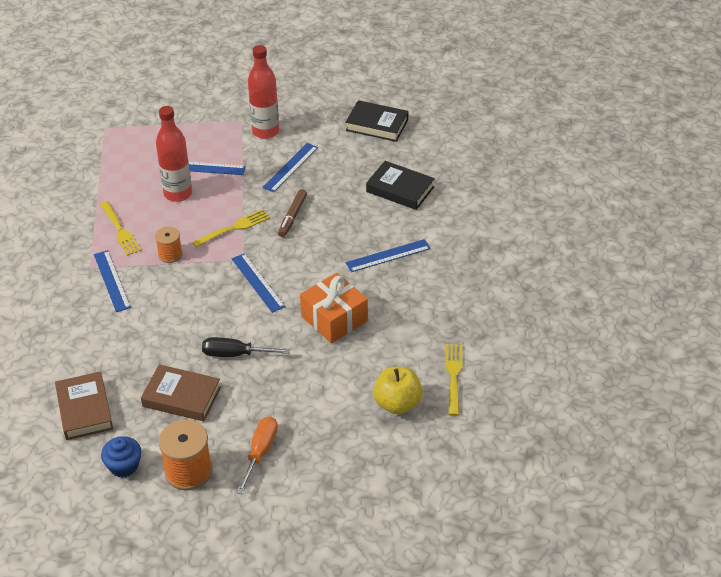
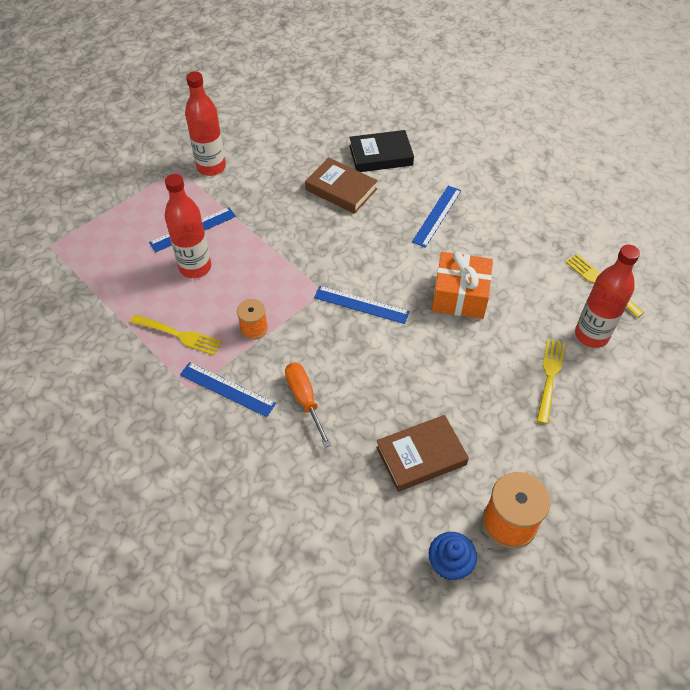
camera: 40 degrees left, 10 degrees up
(84, 409) = (349, 536): brown book -> brown book (341, 189)
(234, 228) = (283, 268): yellow fork -> yellow fork (550, 377)
(235, 354) = (419, 382): black screwdriver -> none
(260, 452) = (544, 457): orange screwdriver -> orange screwdriver (304, 400)
(290, 167) = (269, 186): blue ruler -> none
(292, 217) = (322, 228): brown marker -> none
(377, 125) = (299, 112): black book -> none
(397, 404) = (591, 335): yellow apple -> red bottle

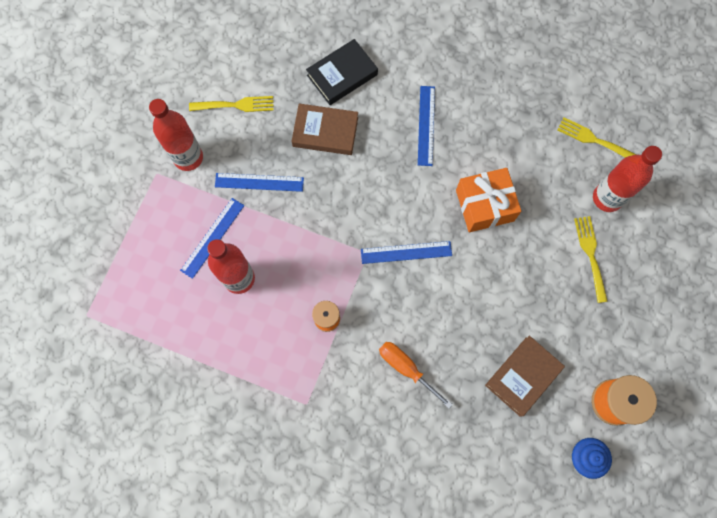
camera: 25 degrees left, 20 degrees up
(179, 335) = (266, 355): yellow fork -> yellow fork (235, 105)
(227, 389) = (337, 389): blue ruler -> blue ruler (259, 182)

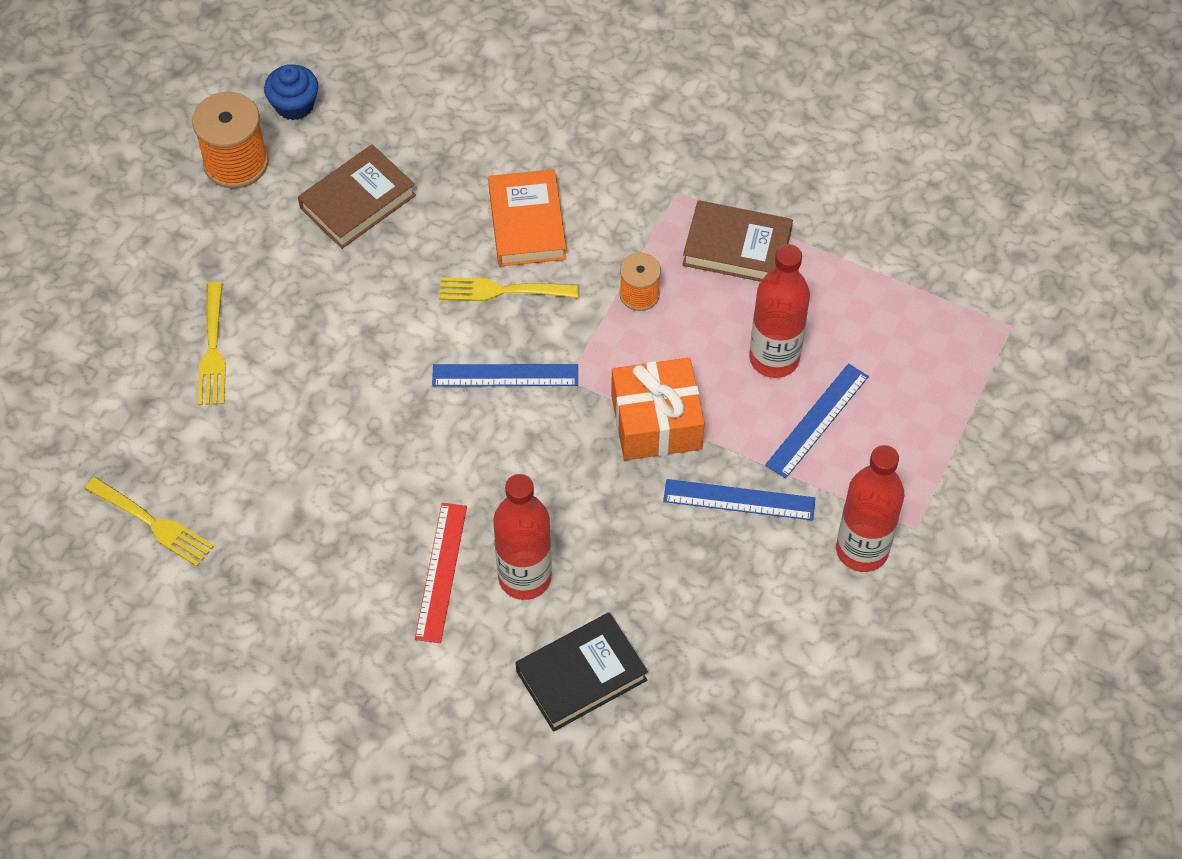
camera: 175 degrees left, 15 degrees down
(235, 105) = (779, 635): yellow fork -> yellow fork (502, 290)
(325, 132) = (620, 574): brown book -> brown book (737, 247)
(406, 368) = (527, 223): orange screwdriver -> orange book
(426, 125) = (441, 572): blue ruler -> red ruler
(484, 205) = (365, 435): orange gift -> orange gift (656, 422)
(607, 198) = (161, 430): red bottle -> red bottle (525, 577)

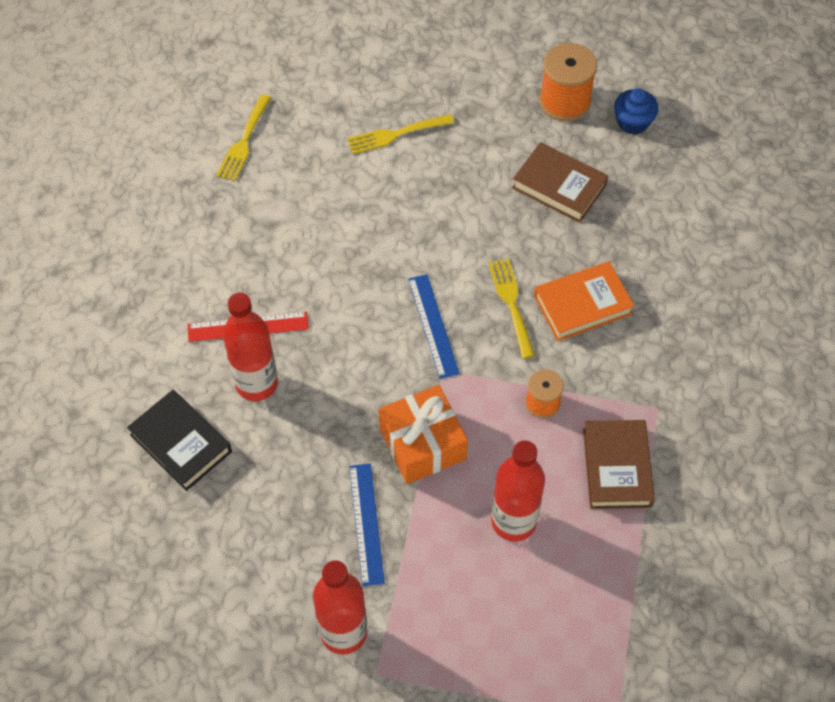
camera: 75 degrees right, 0 degrees up
(817, 420) = (462, 569): blue ruler -> none

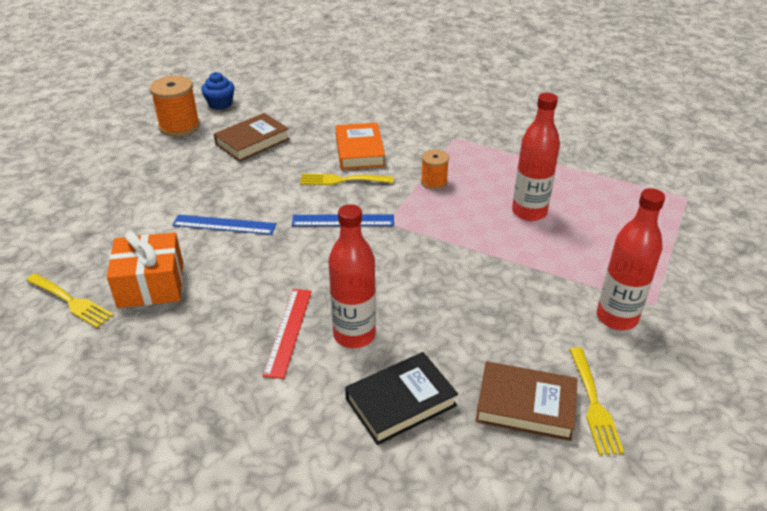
camera: 75 degrees left, 20 degrees down
(366, 523) = (516, 287): blue ruler -> blue ruler (224, 224)
(396, 134) = (142, 208): yellow fork -> yellow fork (593, 404)
(422, 444) = (450, 244): orange gift -> orange gift (151, 284)
(617, 467) = (495, 161): brown book -> brown book (525, 405)

